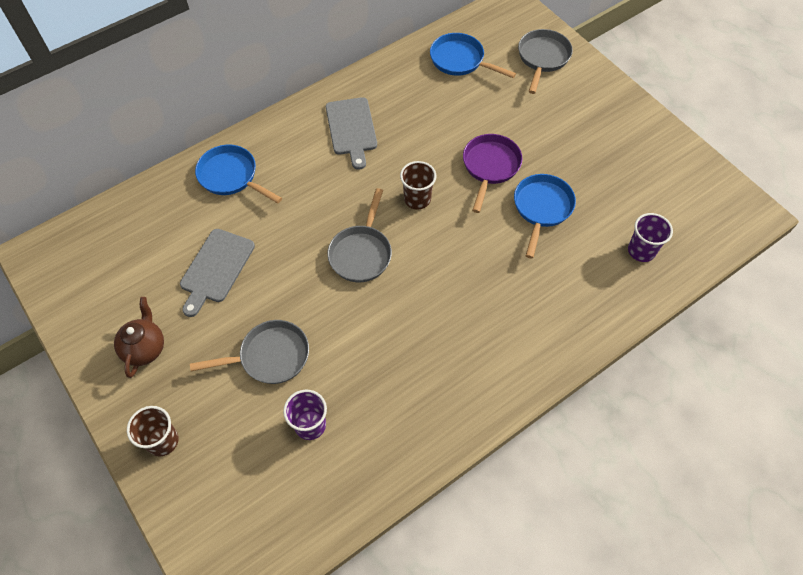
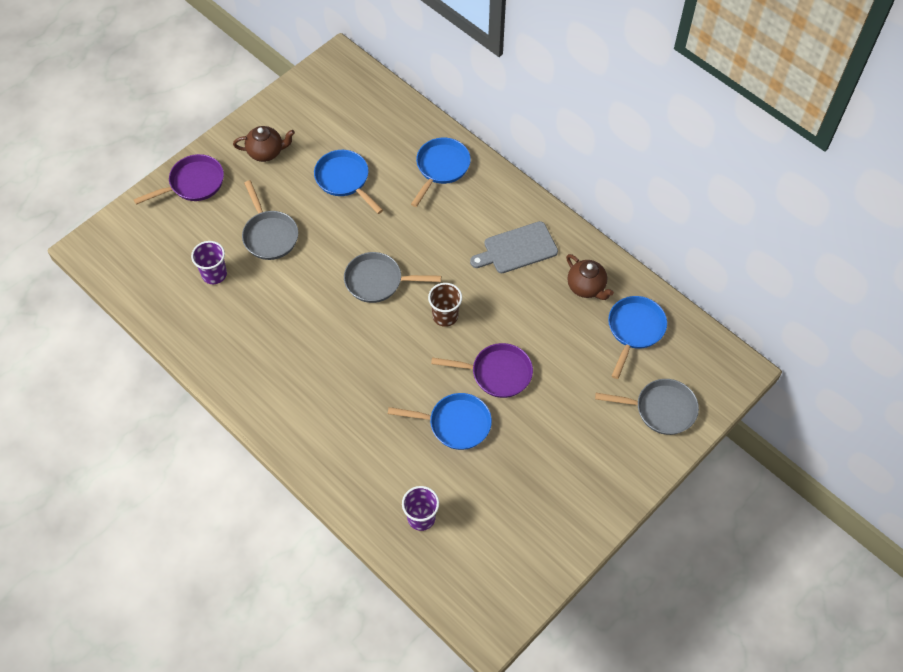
camera: 80 degrees right, 0 degrees up
(162, 441) = (193, 183): brown cup -> purple pan
(216, 269) = (344, 180): grey cutting board -> blue pan
(408, 85) = (586, 287): none -> brown teapot

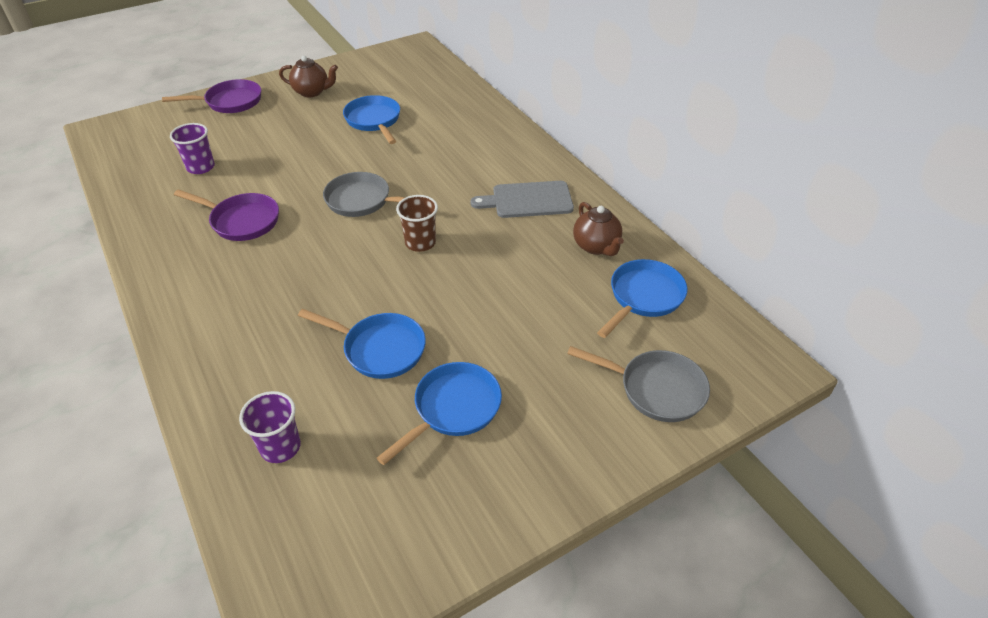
camera: 15 degrees right, 15 degrees down
(269, 235) = (275, 148): grey pan -> none
(441, 168) = (475, 127): blue pan -> blue pan (453, 409)
(497, 373) = (455, 307): purple pan -> purple pan (241, 221)

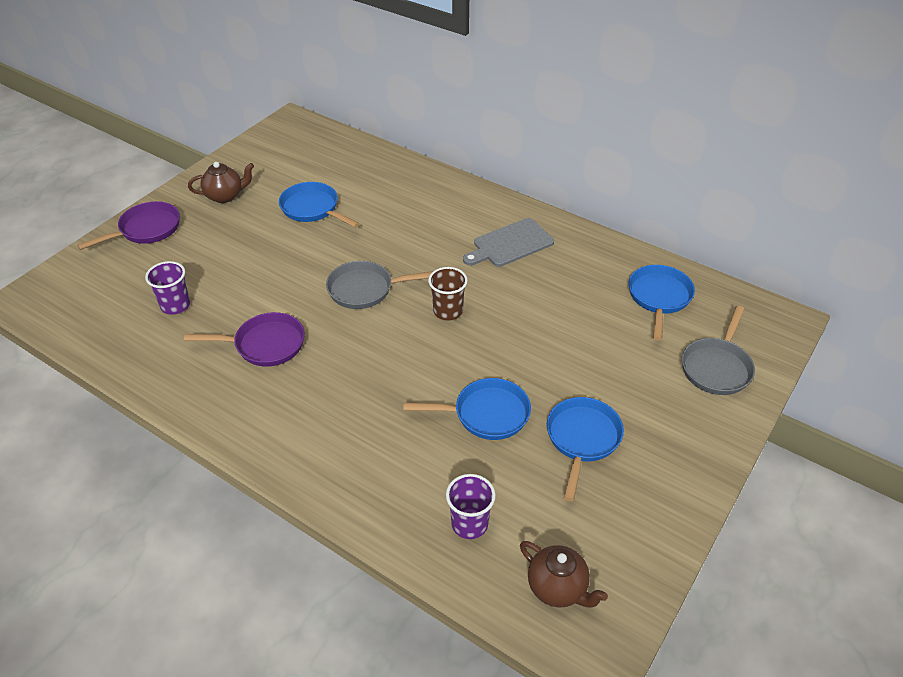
camera: 25 degrees left, 0 degrees up
(596, 246) = (594, 267): brown teapot -> brown teapot (558, 588)
(656, 389) = (717, 367): grey pan -> grey pan turned 120 degrees clockwise

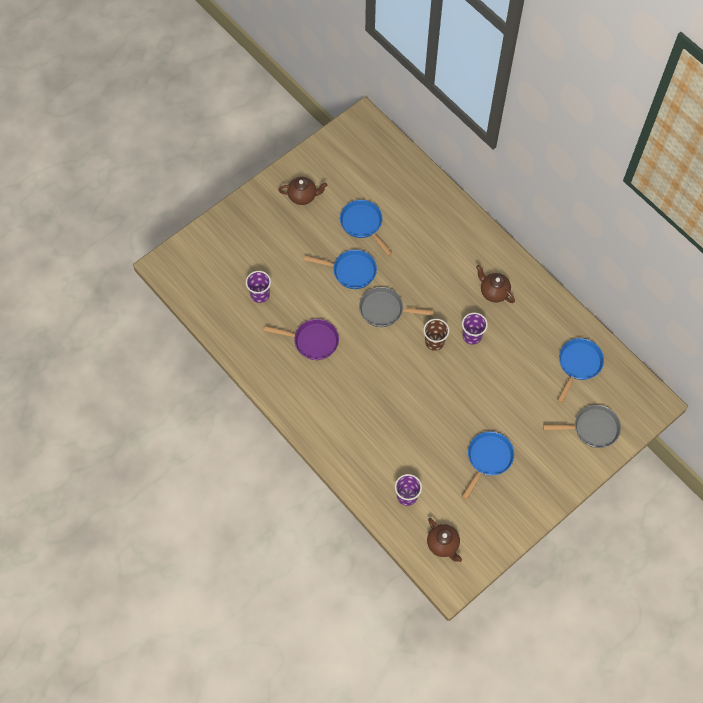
camera: 15 degrees right, 20 degrees up
(146, 229) = (245, 218): purple pan -> none
(486, 414) = (436, 427): blue pan -> blue pan (351, 271)
(499, 295) = (472, 336): none -> purple cup
(510, 244) = (493, 292): grey cutting board -> brown teapot
(717, 367) = (592, 428): grey pan -> grey pan turned 135 degrees counterclockwise

